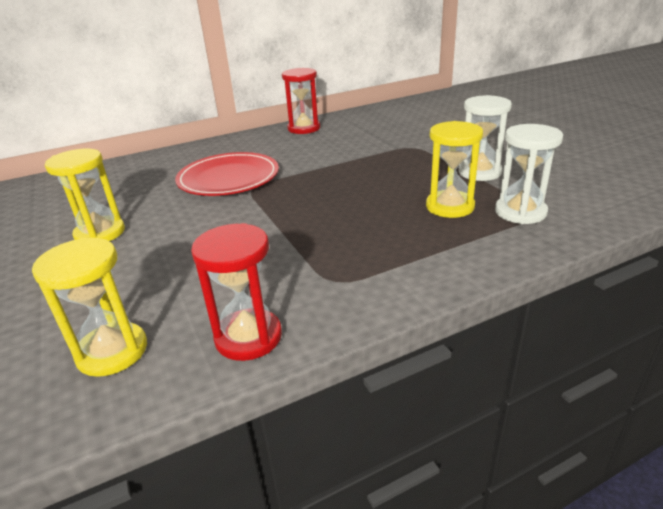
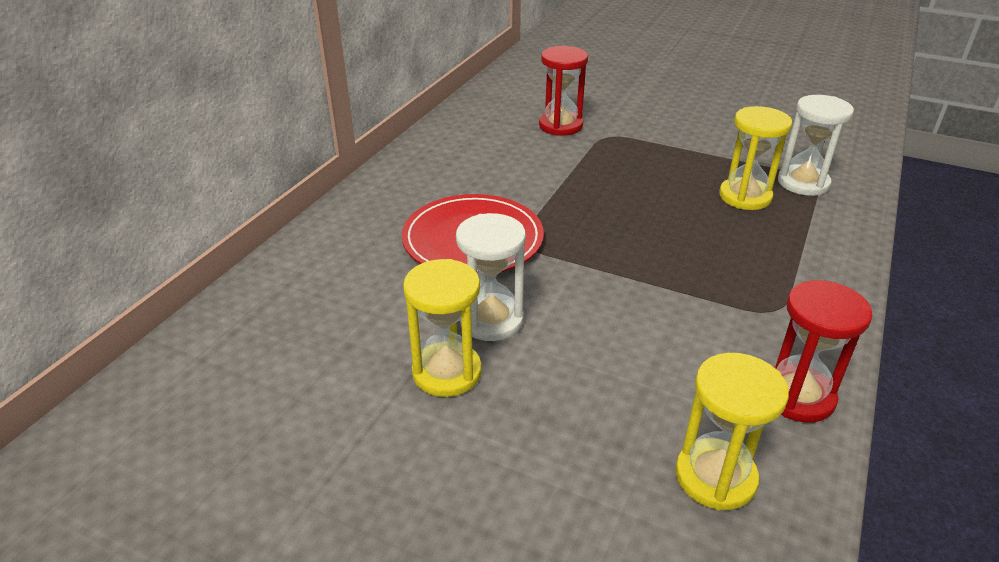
camera: 40 degrees left, 5 degrees up
(304, 128) = (444, 141): red hourglass -> red hourglass (560, 126)
(479, 172) = (713, 149): white hourglass -> white hourglass (491, 320)

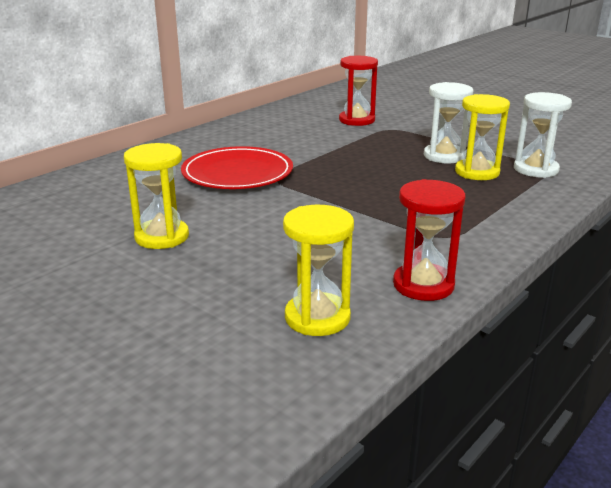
camera: 15 degrees right, 10 degrees down
(491, 320) = (216, 215): white hourglass -> white hourglass (444, 156)

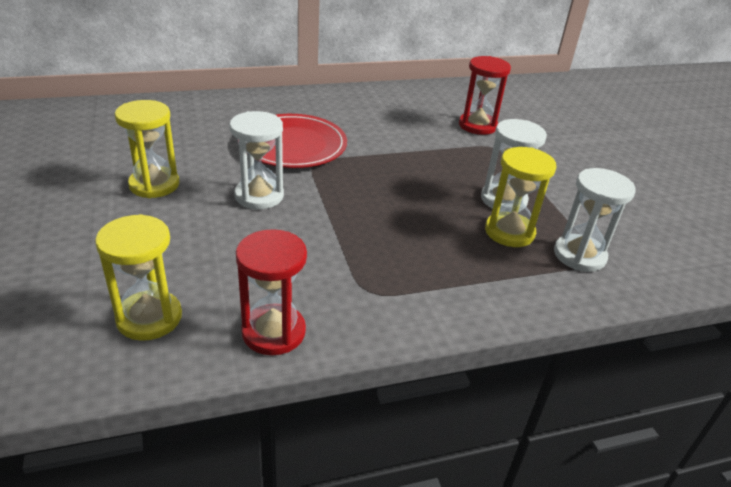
camera: 30 degrees right, 10 degrees up
(267, 213) = (259, 196): none -> white hourglass

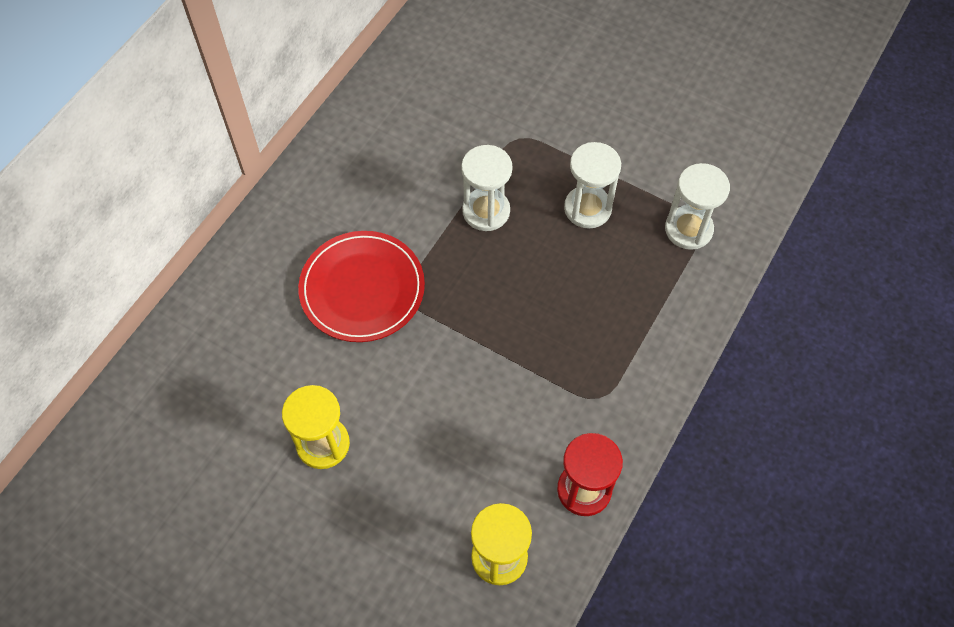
camera: 40 degrees left, 25 degrees up
(259, 196) = (416, 377): white hourglass -> white hourglass (486, 211)
(477, 126) = (474, 115): red hourglass -> none
(509, 232) = (625, 246): yellow hourglass -> none

